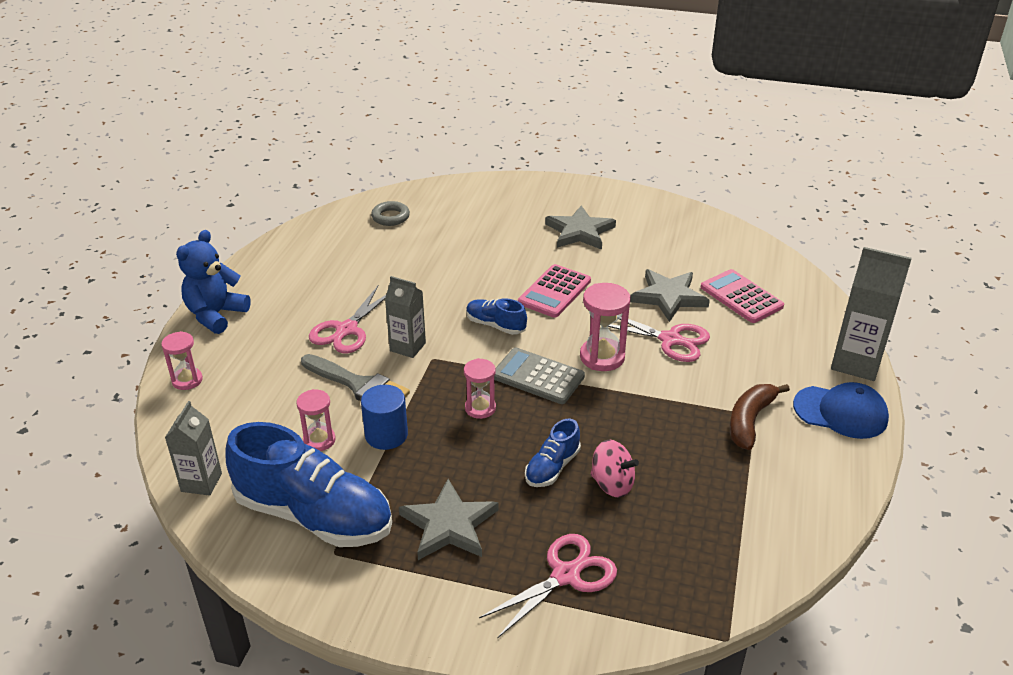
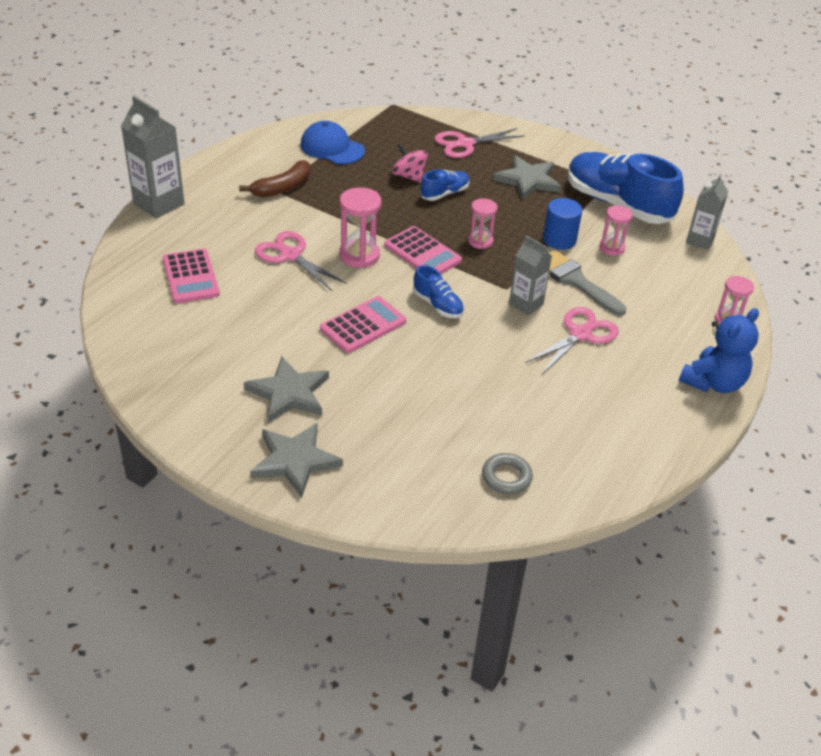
camera: 165 degrees left, 5 degrees up
(538, 377) = (422, 253): grey calculator -> pink calculator
(669, 297) = (257, 293): grey star -> grey star (295, 461)
(840, 412) = (211, 178): blue cap -> blue cap (332, 148)

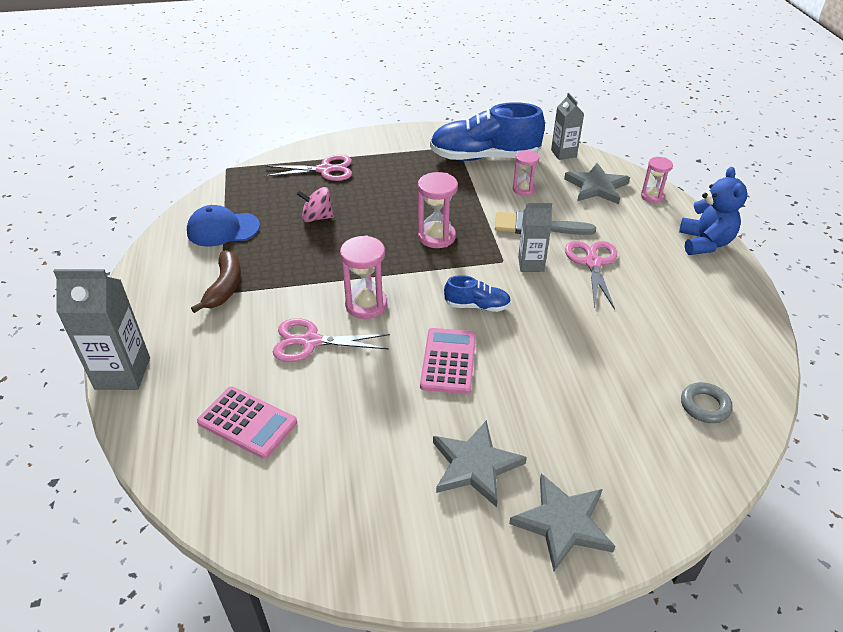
camera: 40 degrees left, 0 degrees up
(422, 253) = (410, 272): pink calculator -> none
(444, 193) = (362, 216): blue shoe -> none
(465, 144) = (325, 170): pink scissors -> pink scissors turned 120 degrees counterclockwise
(480, 241) = (436, 237): pink hourglass -> pink hourglass, size x1.54
(528, 180) = (405, 173): grey star -> grey star (596, 187)
(559, 240) = (485, 203): blue cylinder -> none

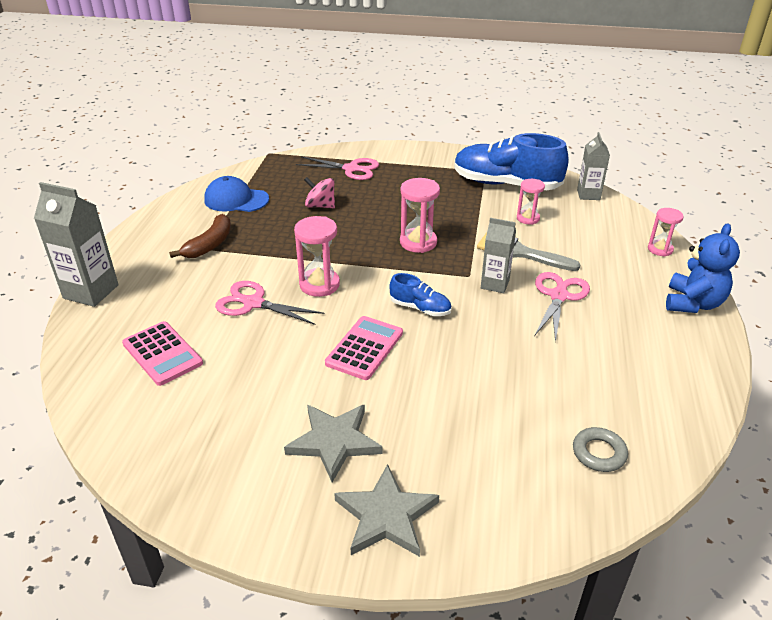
camera: 20 degrees right, 5 degrees down
(596, 187) = (605, 230): grey star -> none

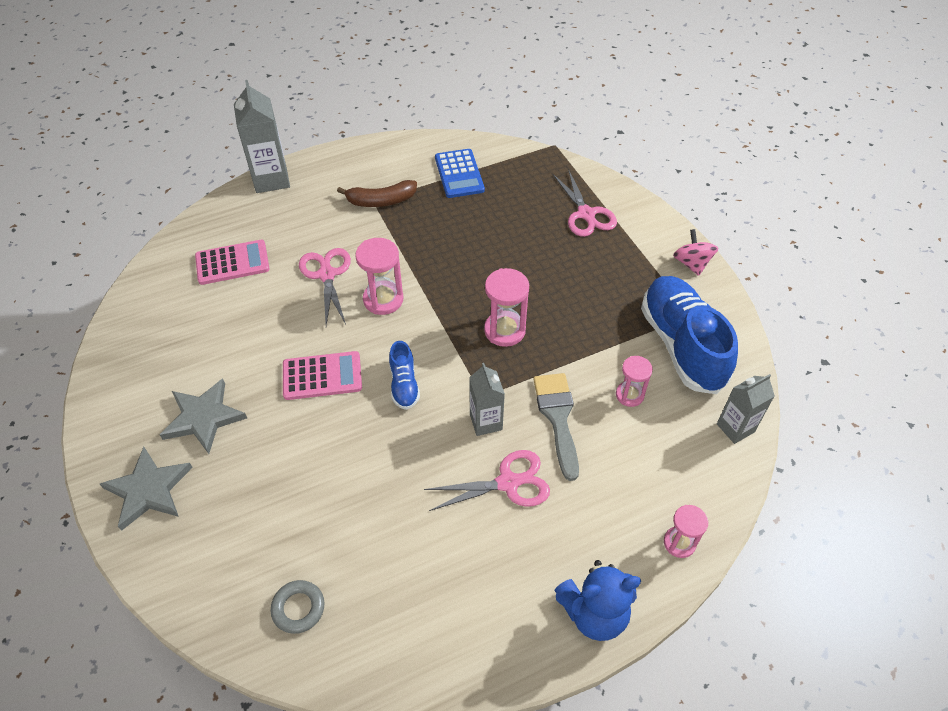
camera: 55 degrees right, 15 degrees up
(162, 353) = (232, 263): pink calculator -> pink calculator turned 120 degrees counterclockwise
(236, 200) = (459, 174): blue cap -> blue calculator
(320, 206) = (501, 231): pink spinning top -> pink spinning top (691, 263)

